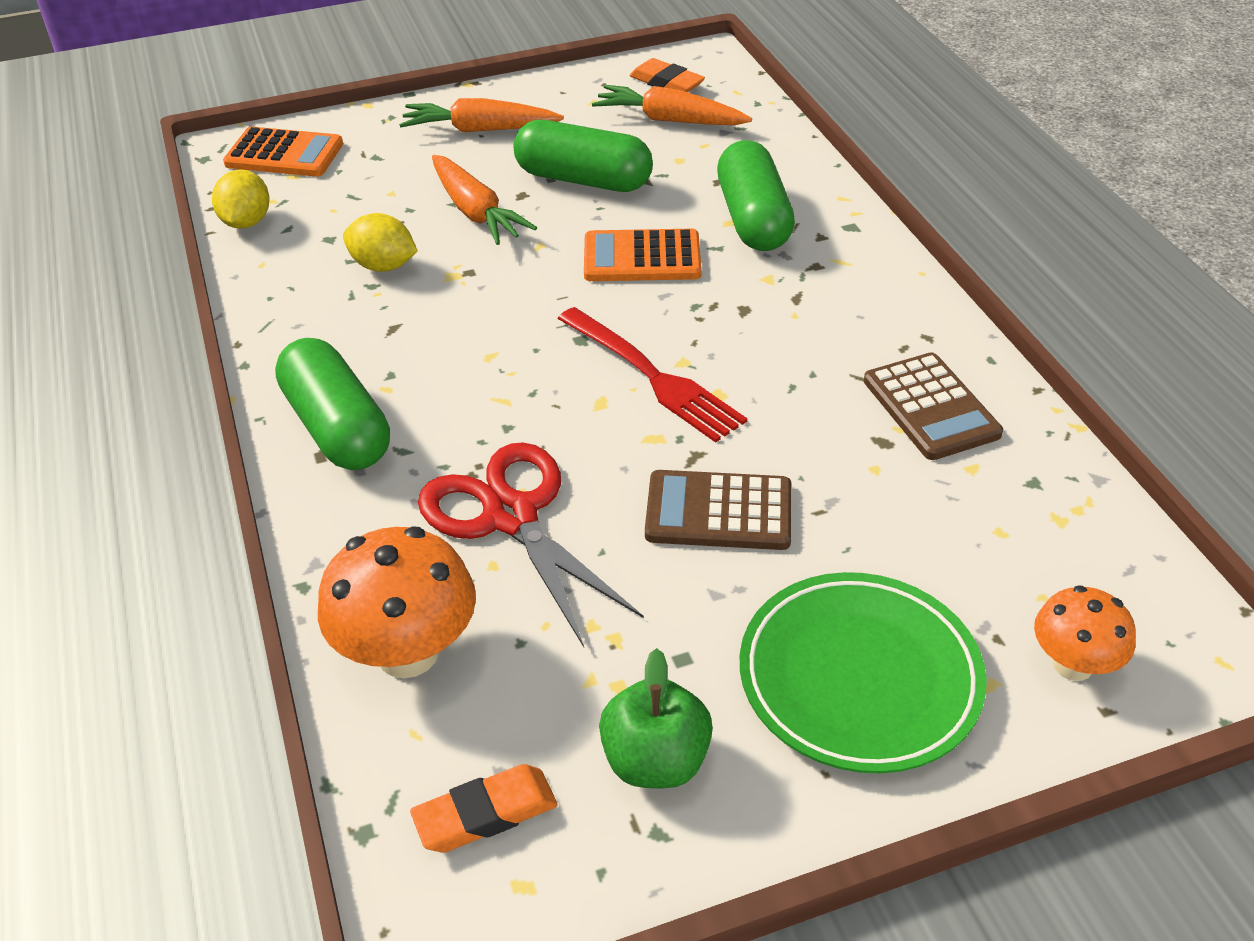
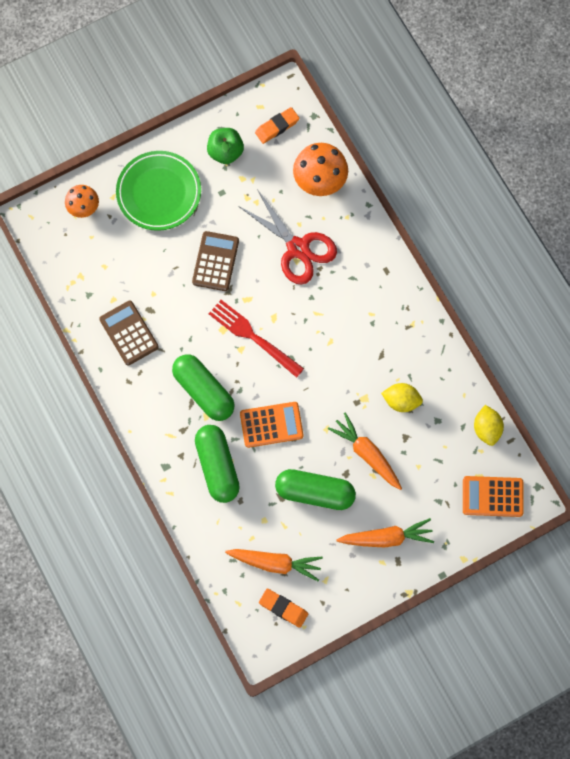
camera: 170 degrees right, 30 degrees up
(337, 428) = (384, 287): green capsule -> green capsule (204, 391)
(718, 512) = (215, 261): brown calculator -> brown calculator turned 75 degrees counterclockwise

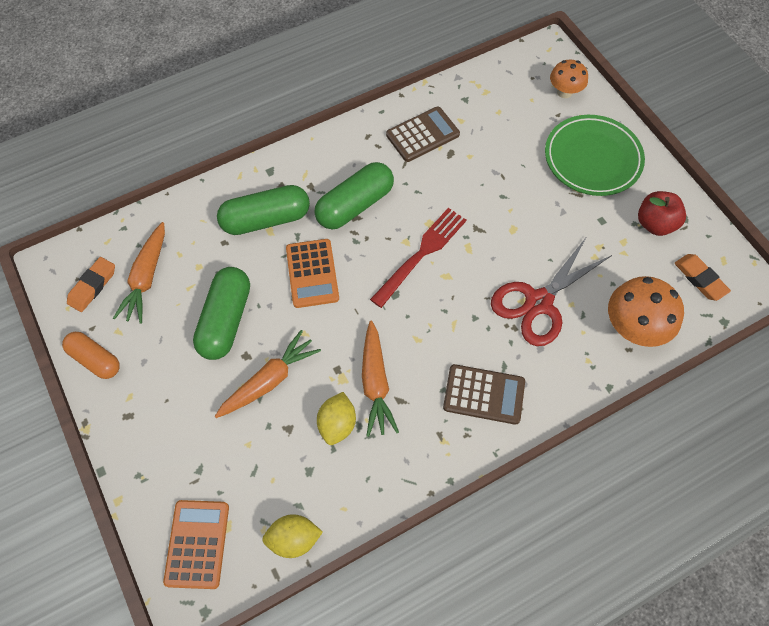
camera: 90 degrees right, 10 degrees down
(215, 261) = (513, 215): brown calculator -> brown calculator (484, 394)
(225, 152) = (655, 224): green apple -> red apple
(351, 594) = (95, 359): none -> orange capsule
(386, 537) = (159, 402): orange carrot -> orange carrot (375, 383)

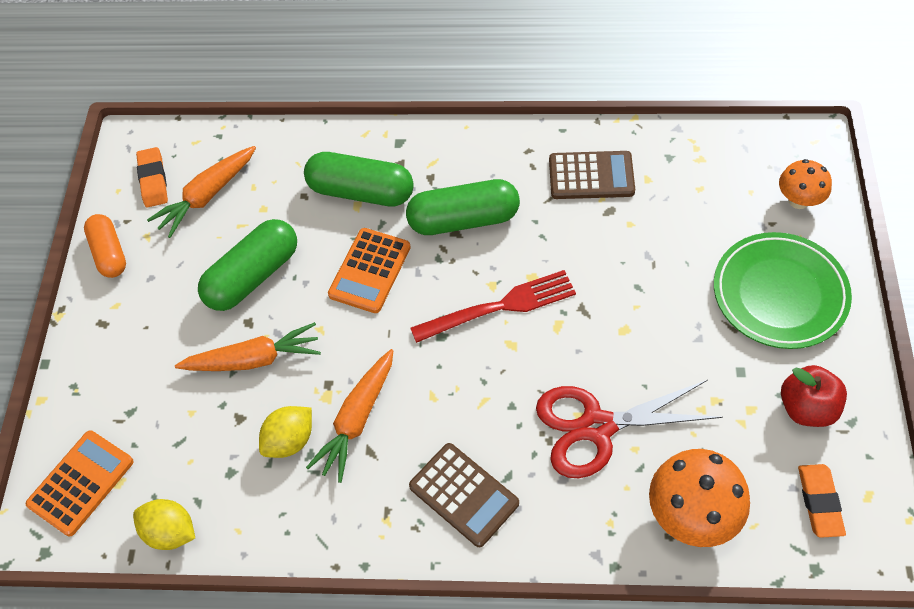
camera: 35 degrees right, 5 degrees down
(92, 286) = (153, 180): orange eraser -> orange eraser turned 75 degrees counterclockwise

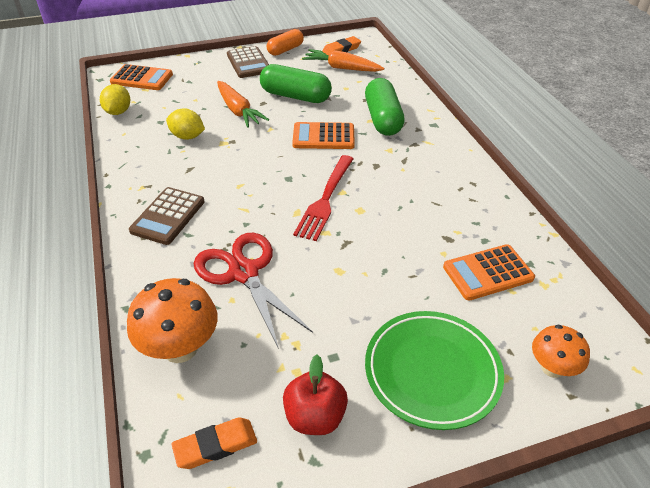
camera: 65 degrees right, 15 degrees down
(357, 419) = (210, 158): orange carrot -> none
(463, 220) = (389, 166): green capsule -> none
(499, 307) = (325, 199): red fork -> red fork turned 60 degrees clockwise
(591, 176) = (474, 221): brown calculator -> brown calculator (248, 63)
(671, 197) = (488, 273): none -> orange calculator

